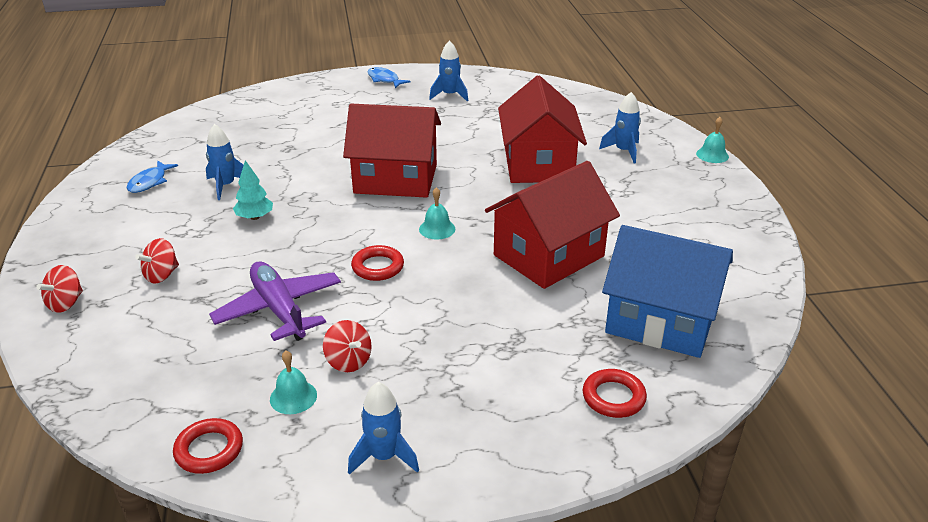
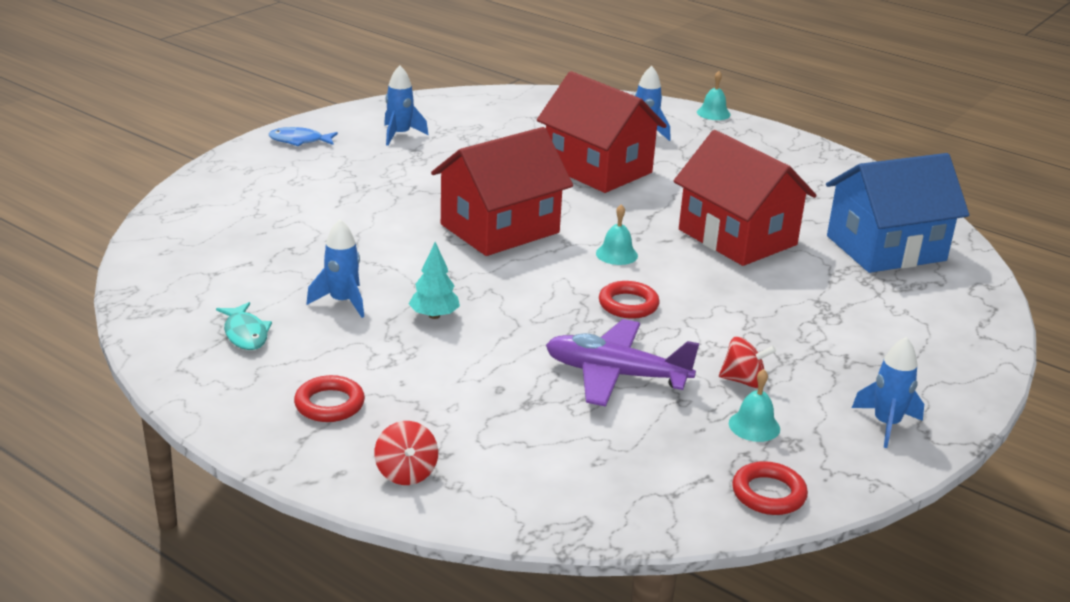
camera: 45 degrees left, 5 degrees down
(149, 182) = (245, 334): blue fish -> turquoise fish
(161, 275) = (450, 403): red spinning top -> none
(548, 255) = (737, 237): red house -> red house turned 45 degrees counterclockwise
(613, 397) = (944, 310): red ring -> red ring (329, 404)

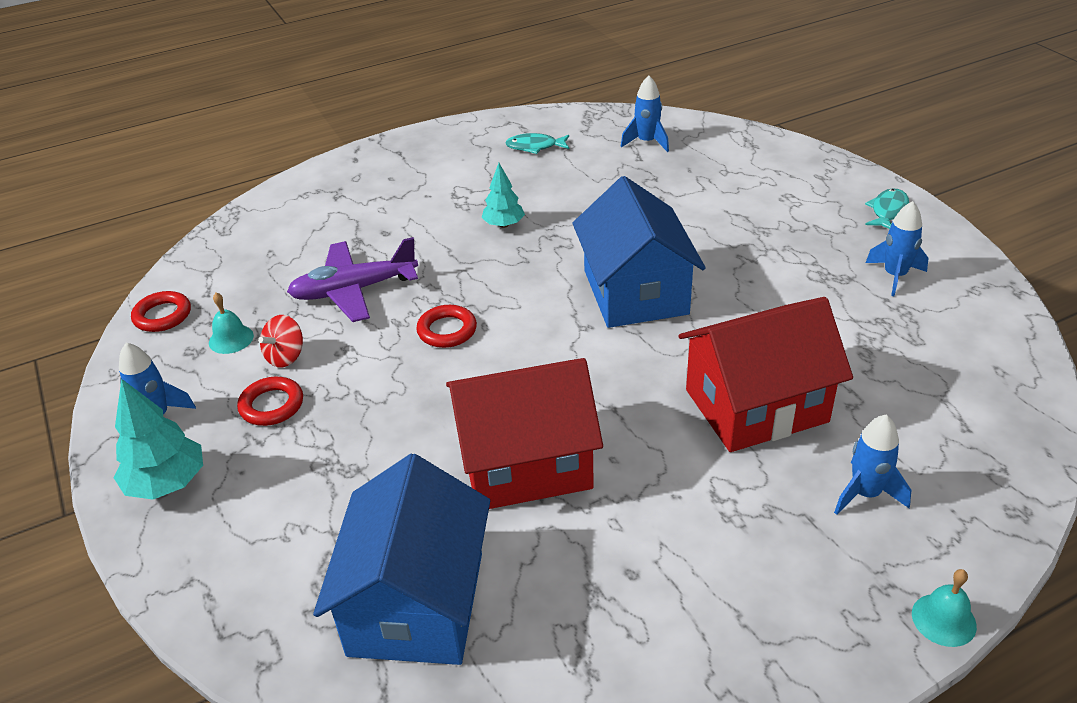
camera: 120 degrees right, 10 degrees up
(299, 141) = (888, 211): blue fish -> turquoise fish
(329, 404) = (426, 165): red ring -> red ring (271, 405)
(342, 302) = (552, 189): blue rocket -> blue rocket (646, 142)
(406, 473) = (332, 180): red spinning top -> none
(499, 228) = (635, 292): red house -> blue house
(616, 254) = (541, 353): turquoise bell -> none
(616, 375) = (354, 290): purple plane -> purple plane turned 150 degrees counterclockwise
(934, 384) = (167, 483): none -> turquoise tree

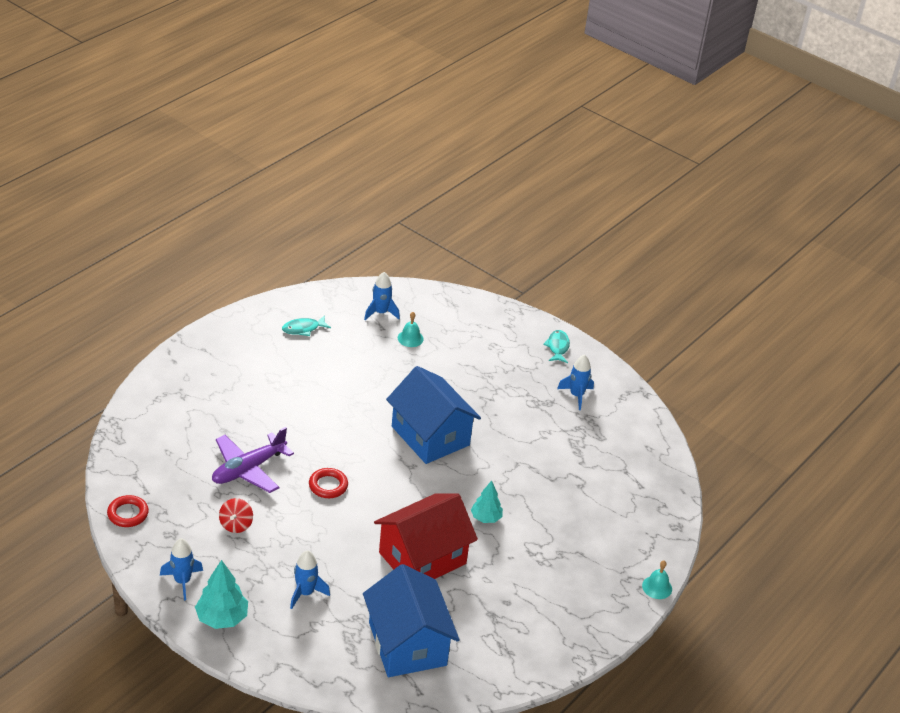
camera: 30 degrees left, 0 degrees up
(231, 339) = (189, 520): turquoise bell -> turquoise bell (410, 338)
(271, 405) = (250, 558): red ring -> none
(503, 225) = (318, 400): turquoise tree -> turquoise tree (486, 518)
(756, 406) = (531, 496): red house -> none
(865, 494) = (603, 534): blue rocket -> blue rocket (305, 593)

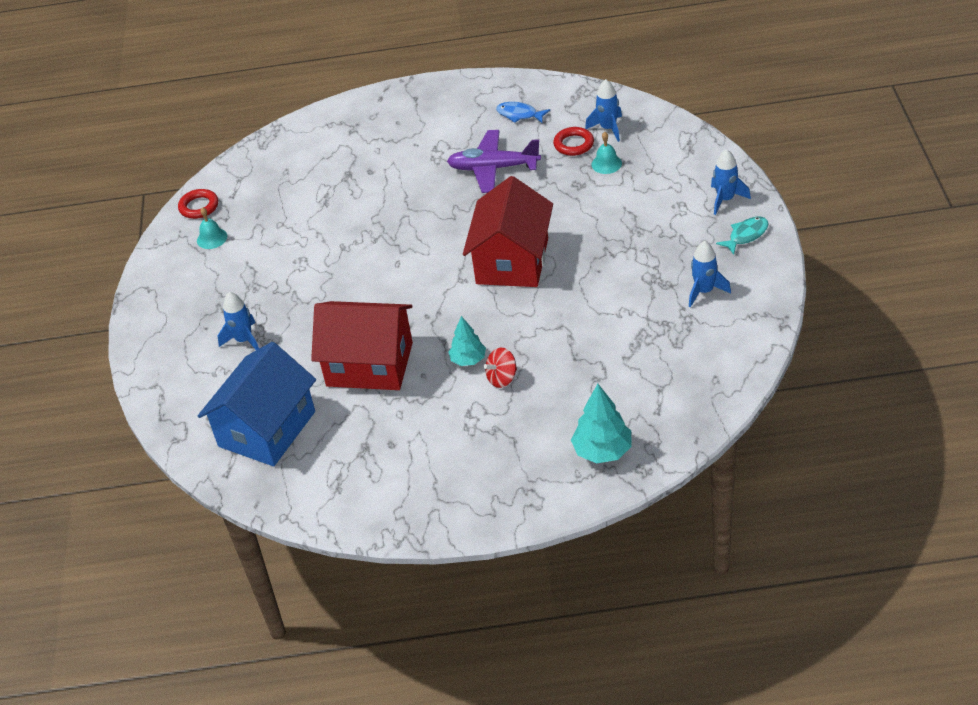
camera: 55 degrees right, 5 degrees up
(182, 581) = (171, 280): blue rocket -> blue rocket (725, 199)
(222, 618) = (162, 324): turquoise tree -> turquoise tree (602, 451)
(236, 525) = (262, 256): red spinning top -> red spinning top (502, 378)
(248, 469) = (327, 215): purple plane -> purple plane (493, 168)
(303, 329) = (519, 115): turquoise fish -> blue fish
(328, 485) = (371, 261): red ring -> red ring (573, 144)
(430, 436) = (512, 261): blue house -> red house
(657, 587) = (546, 515): turquoise bell -> turquoise bell (212, 238)

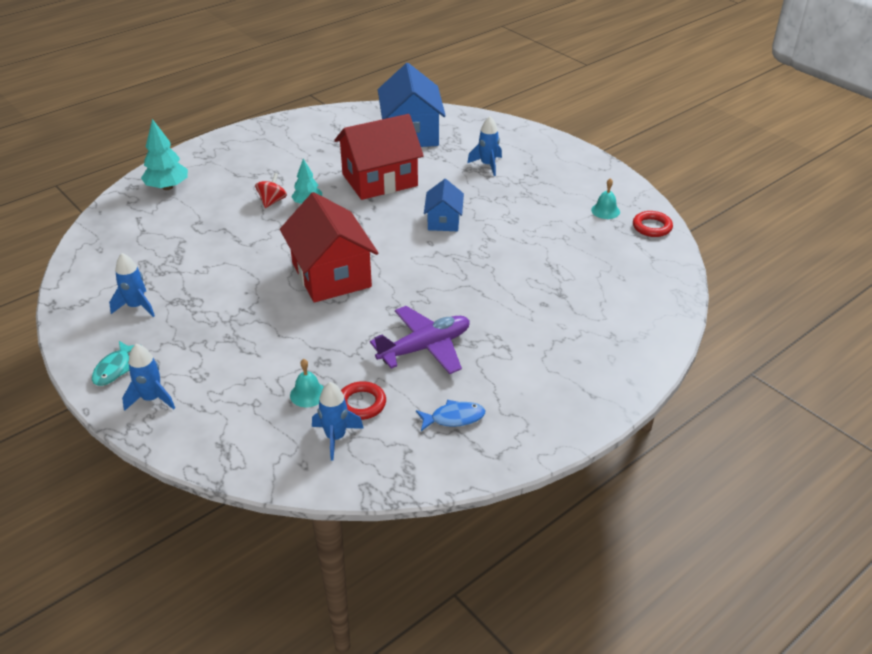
camera: 140 degrees right, 5 degrees down
(361, 283) = (443, 221): none -> blue house

